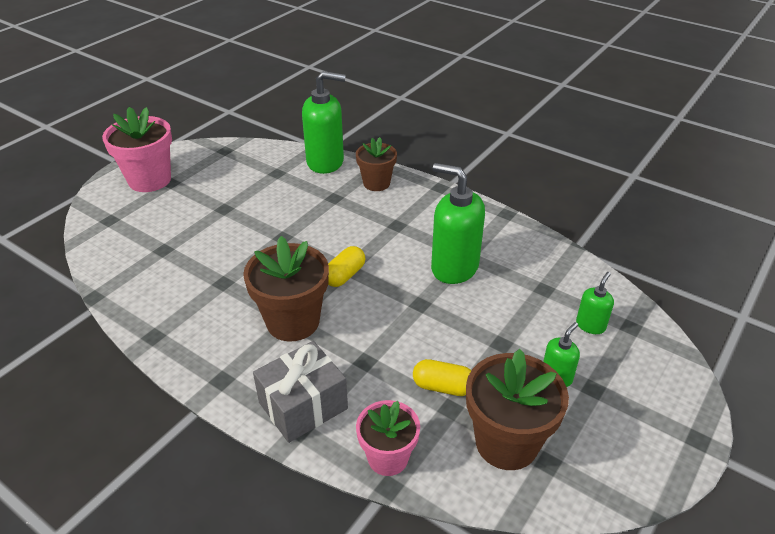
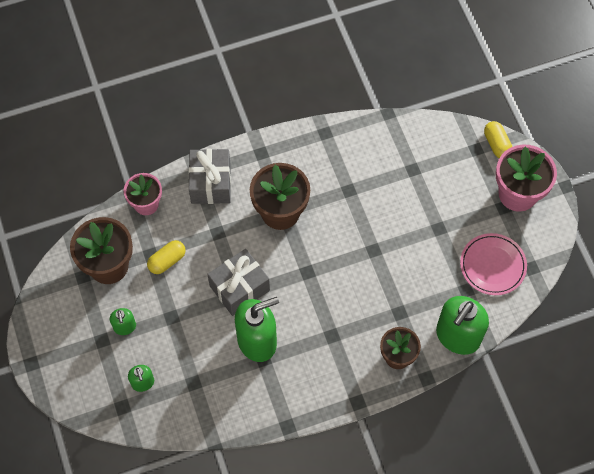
camera: 125 degrees right, 25 degrees up
(239, 168) = (492, 265): none -> pink plate
(344, 275) = (301, 266): yellow capsule -> yellow capsule (496, 144)
(413, 308) = (239, 288): none -> grey gift

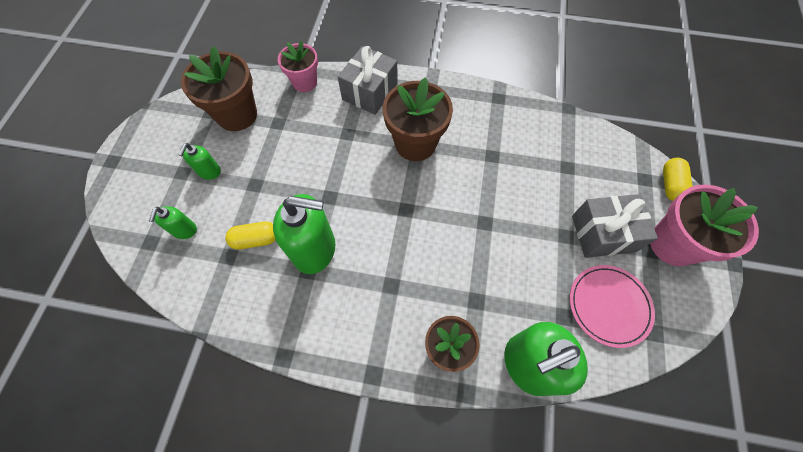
camera: 30 degrees right, 0 degrees up
(167, 261) = (287, 135): yellow capsule -> yellow capsule (256, 239)
(239, 288) = (333, 191): grey gift -> grey gift (603, 233)

